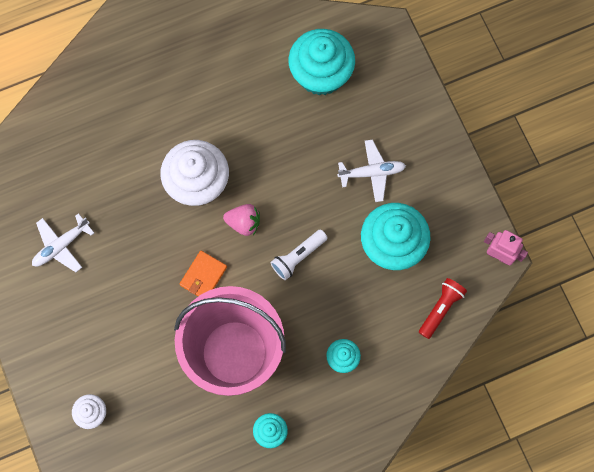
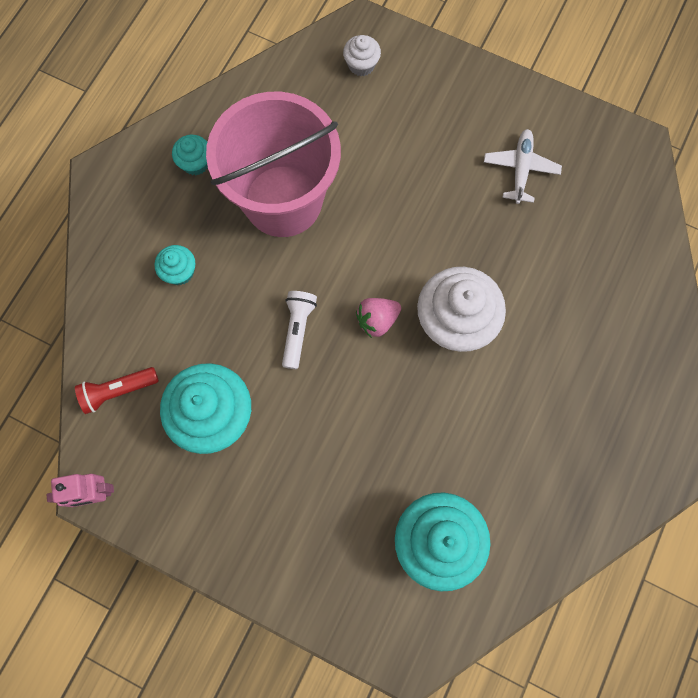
camera: 140 degrees right, 0 degrees up
(203, 276) = (370, 243): orange wallet -> none
(372, 172) = (293, 474): white plane -> none
(441, 309) = (118, 391): red flashlight -> red flashlight turned 75 degrees clockwise

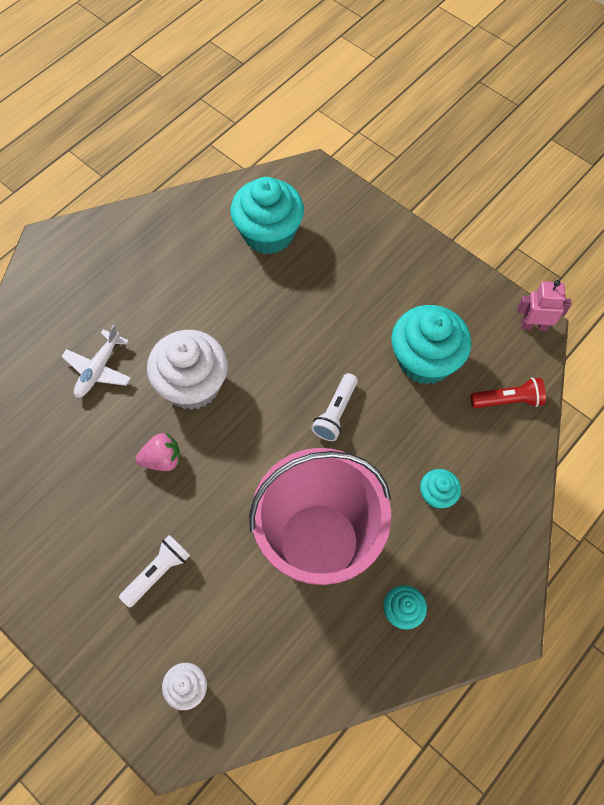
camera: 165 degrees left, 10 degrees down
(377, 320) = (261, 403): pink strawberry -> pink strawberry (162, 459)
(419, 141) = (158, 573): none -> white flashlight
(520, 169) = (68, 514): white plane -> white plane (98, 369)

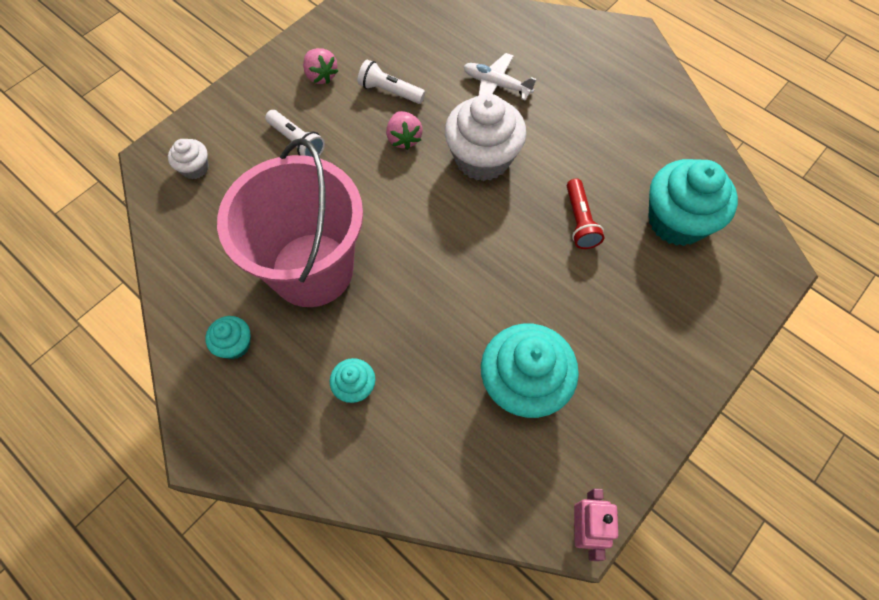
camera: 90 degrees right, 0 degrees up
(63, 553) = (321, 76): none -> pink strawberry
(335, 413) = (453, 287): white flashlight -> white flashlight (390, 91)
(508, 400) = (472, 481): red flashlight -> red flashlight (579, 221)

